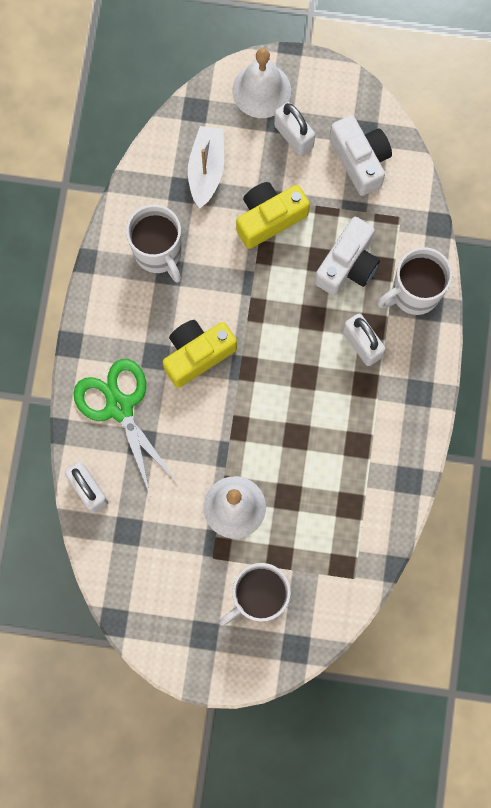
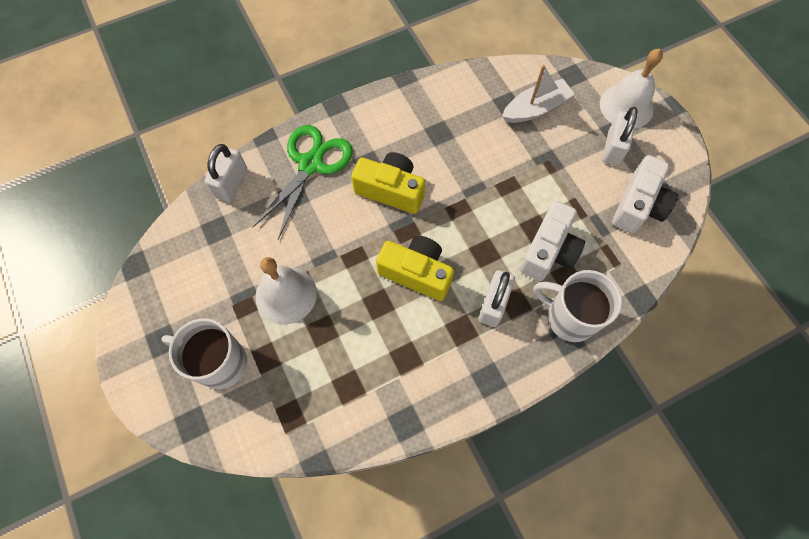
camera: 55 degrees right, 10 degrees down
(158, 252) = (448, 117): white mug -> none
(269, 218) = (536, 172): yellow camera -> yellow camera (416, 273)
(348, 265) = (548, 251): white camera -> white camera turned 60 degrees counterclockwise

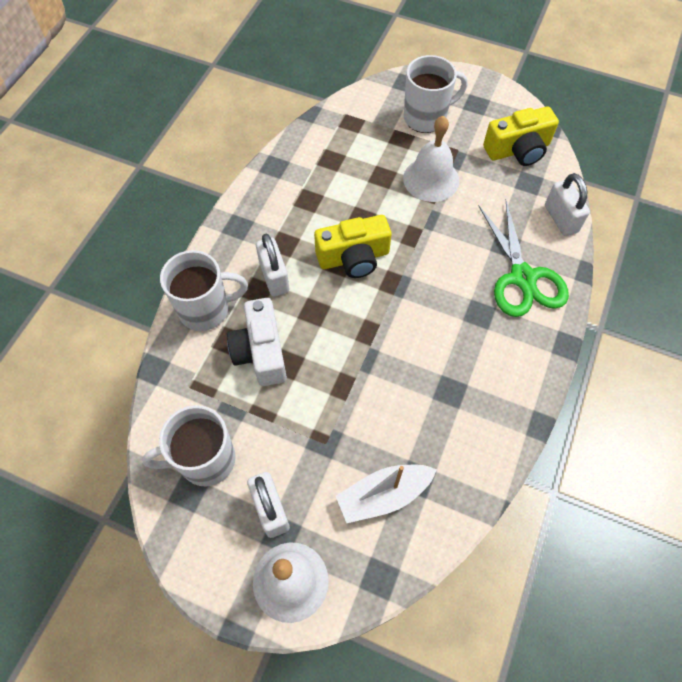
camera: 140 degrees right, 5 degrees down
(391, 190) = (437, 305): yellow camera -> yellow camera (518, 150)
(535, 109) = (383, 495): white boat -> white boat turned 45 degrees clockwise
(638, 205) = (205, 460): white camera -> white mug

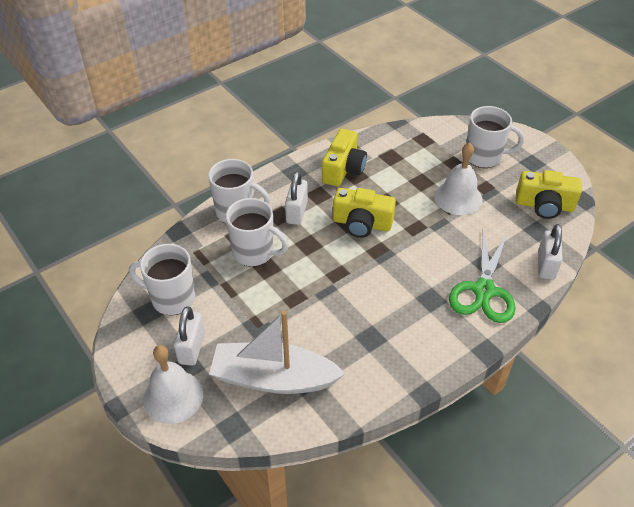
camera: 30 degrees right, 15 degrees down
(261, 352) = (254, 252): white camera -> white mug
(290, 198) = (343, 169): none -> yellow camera
(383, 495) = (273, 378): white boat -> white boat, size x1.55

